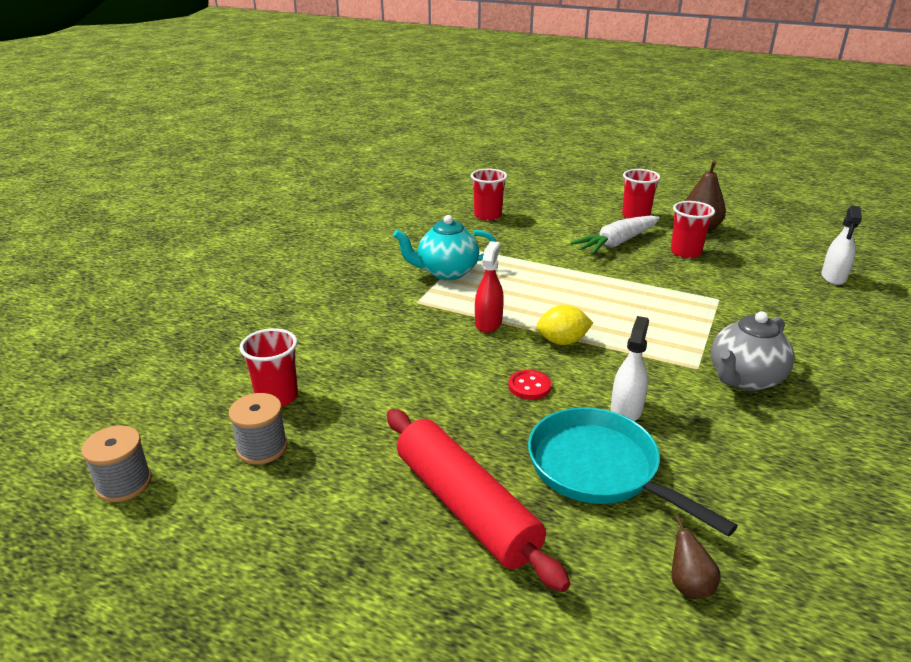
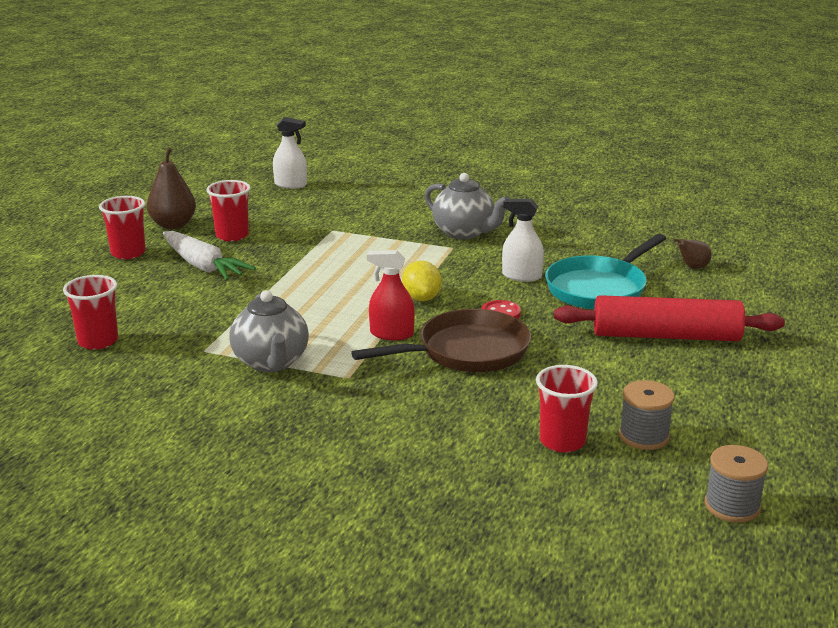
camera: 95 degrees left, 5 degrees down
(446, 272) = (271, 362): turquoise teapot -> grey teapot
(449, 359) = (466, 352): none -> brown pan
(466, 507) = (666, 336): red rolling pin -> red rolling pin turned 45 degrees clockwise

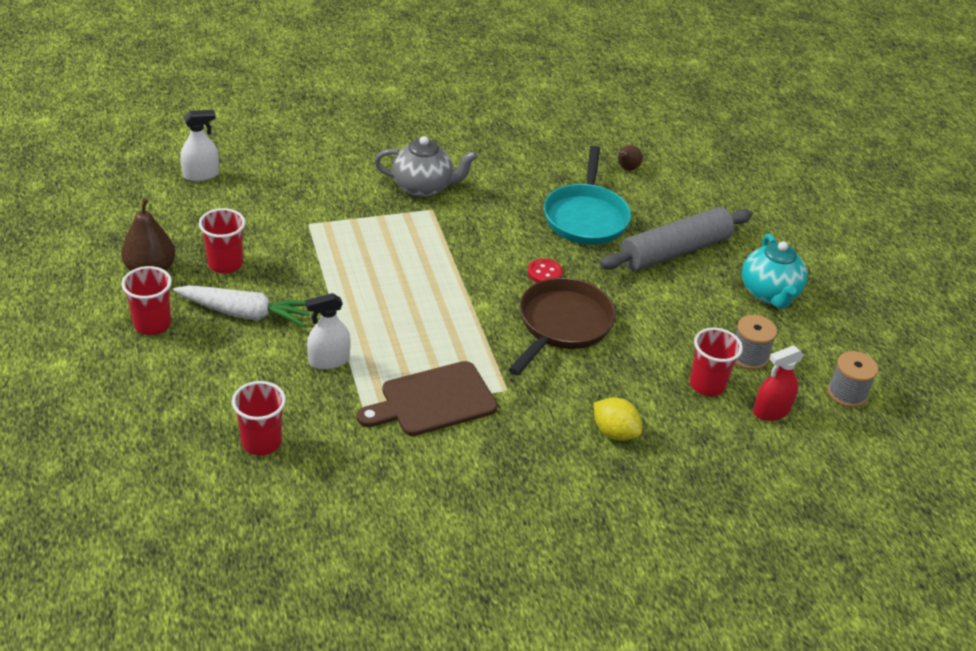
camera: 40 degrees left, 15 degrees up
(271, 362) = (433, 400): grey teapot -> brown cutting board
(391, 334) = (489, 329): red spray bottle -> red spray bottle (771, 411)
(421, 298) = (470, 280): yellow lemon -> yellow lemon (614, 432)
(521, 276) = (518, 224): white spray bottle -> white spray bottle (329, 360)
(666, 336) = (675, 251): red rolling pin -> grey rolling pin
(738, 397) = (769, 294): none -> turquoise teapot

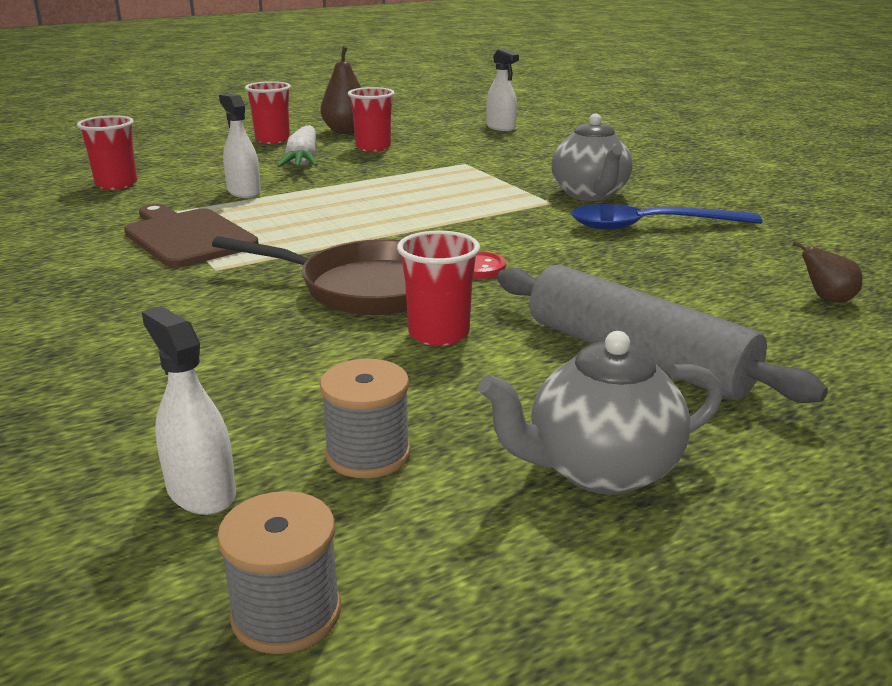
camera: 80 degrees right, 15 degrees down
(498, 184) = (650, 226): none -> blue spoon
(586, 217) = (646, 281): turquoise pan -> none
(614, 432) = (131, 341): yellow lemon -> none
(707, 385) = (265, 412): red cup -> red cup (439, 334)
(769, 294) = (600, 470): turquoise teapot -> grey teapot
(771, 411) = (201, 491): red spray bottle -> white spray bottle

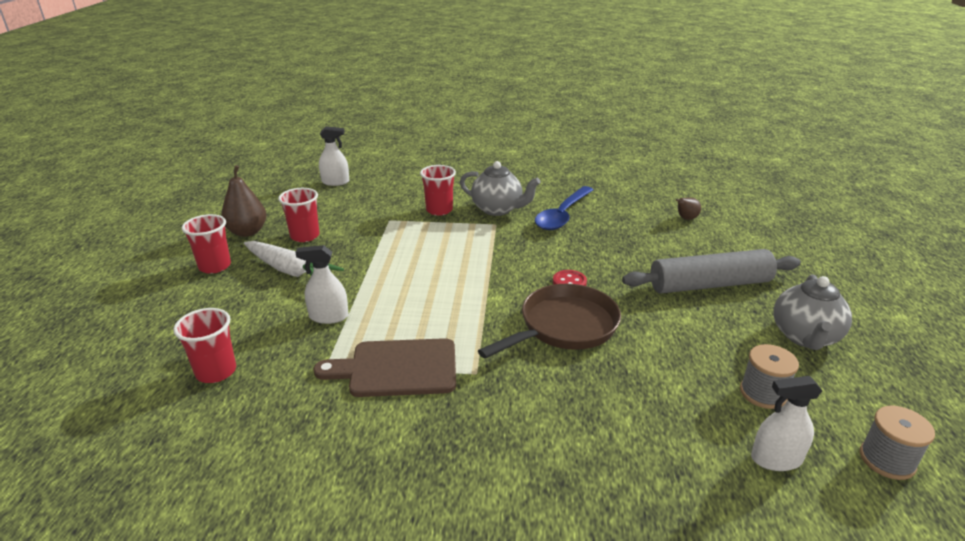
camera: 55 degrees left, 5 degrees up
(439, 334) = (645, 326): red cup -> red cup (439, 210)

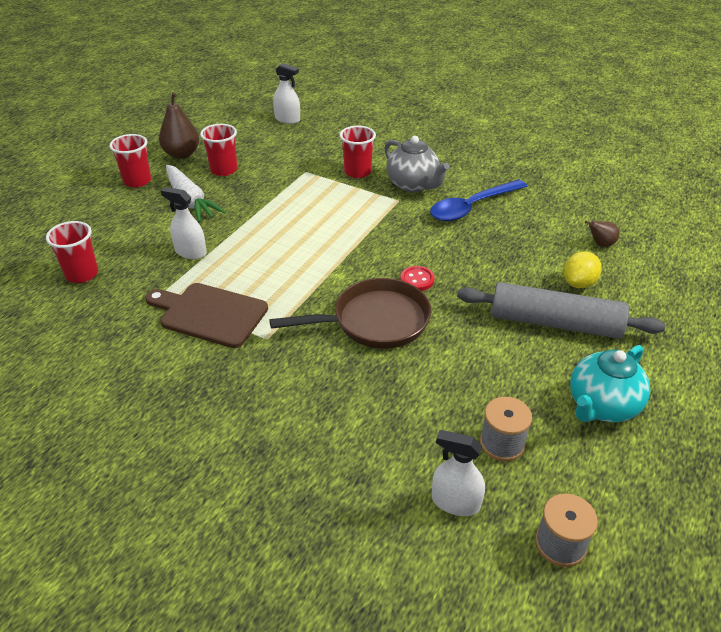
camera: 25 degrees right, 10 degrees up
(698, 250) = (579, 283): none -> yellow lemon
(805, 337) = (602, 406): grey teapot -> turquoise teapot

